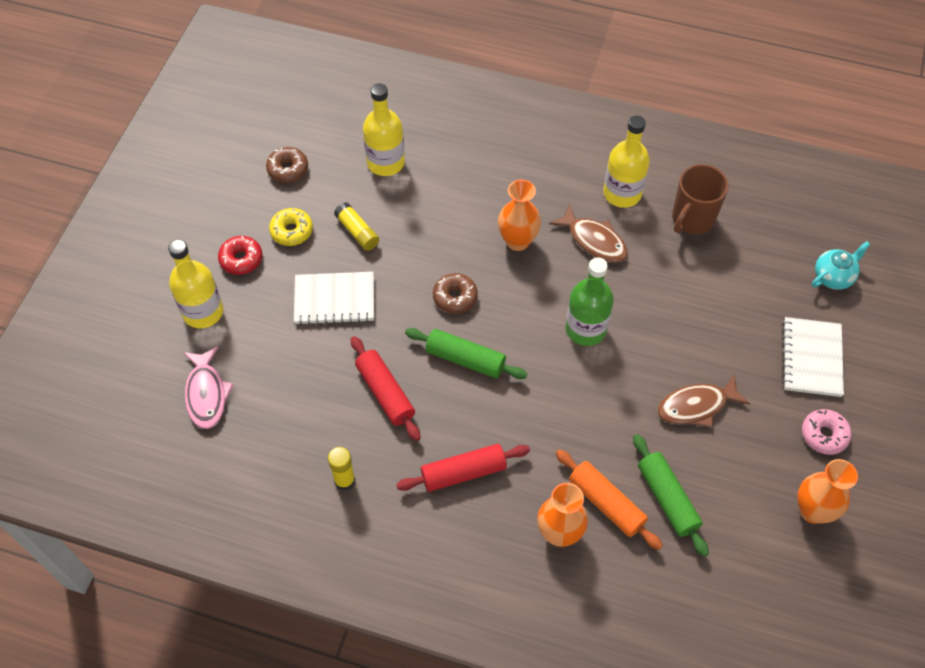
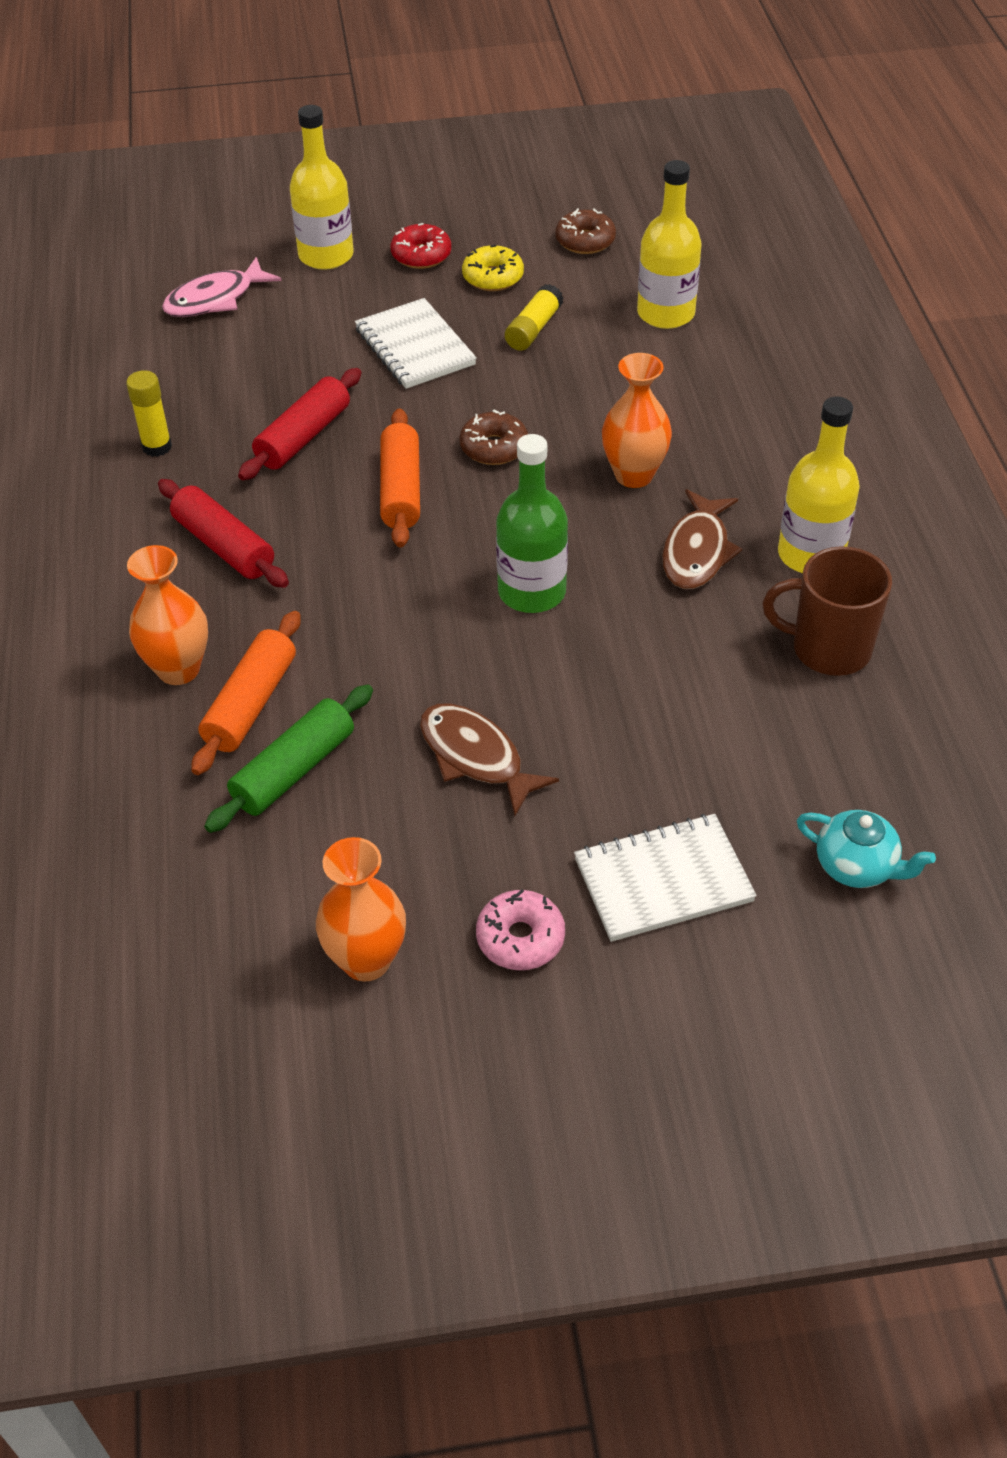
camera: 65 degrees right, 10 degrees down
(465, 359) = (401, 490): green rolling pin -> orange rolling pin

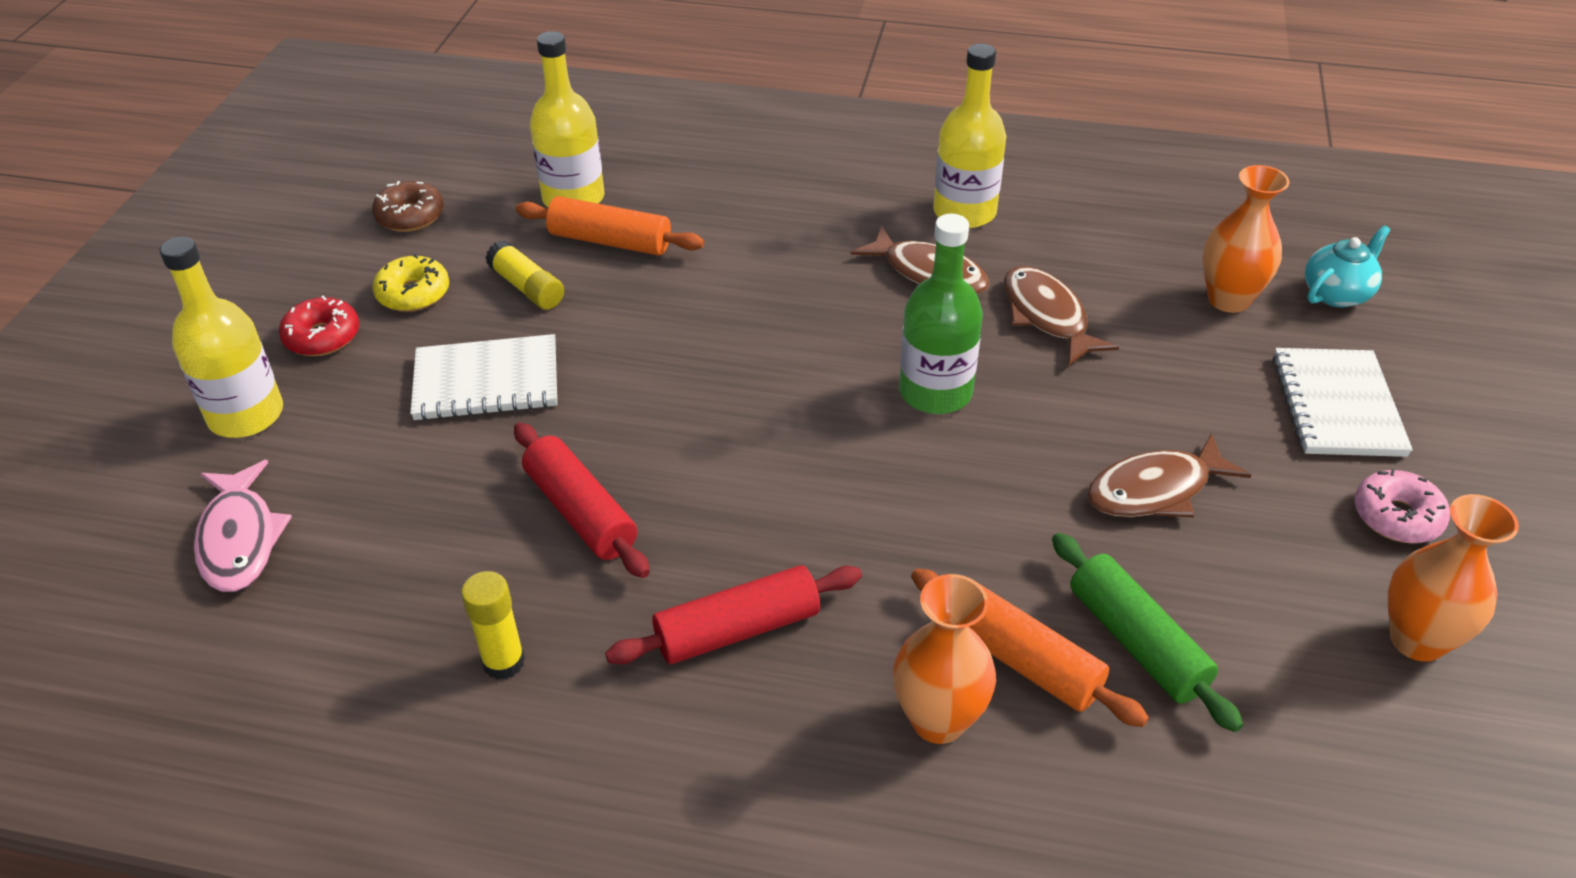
camera: 70 degrees left, 5 degrees down
(401, 490) = (726, 450): orange rolling pin -> orange rolling pin (610, 241)
(494, 447) = (700, 364): brown donut -> none
(634, 475) = (801, 282): orange vase -> orange vase (1228, 299)
(680, 644) = (1047, 316): none -> brown fish
(828, 649) = (1085, 236): brown mug -> none

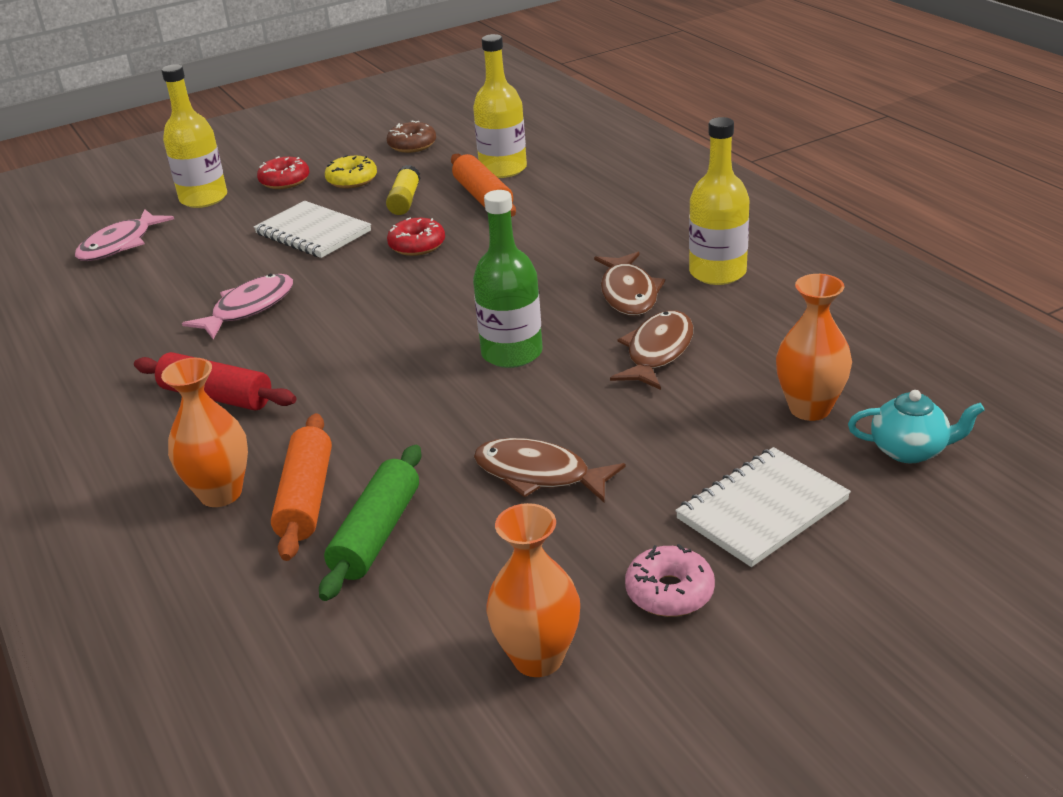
camera: 50 degrees right, 10 degrees down
(504, 662) = (116, 347): yellow glue stick -> none
(580, 512) = (248, 308): red rolling pin -> pink fish
(638, 332) = (417, 245): none -> red donut

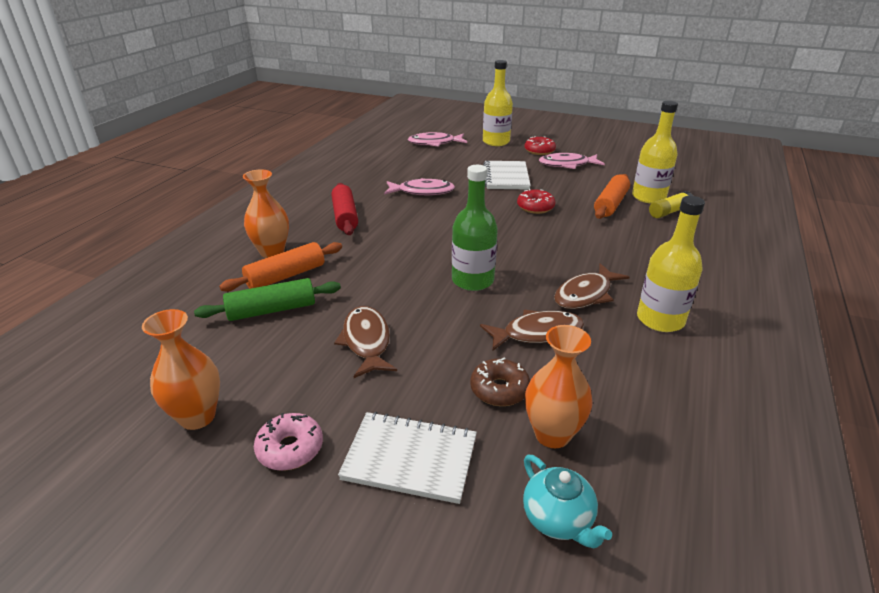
camera: 50 degrees right, 0 degrees up
(352, 180) = (567, 165): yellow donut -> pink fish
(405, 200) = (571, 185): yellow glue stick -> yellow glue stick (669, 212)
(412, 145) = (626, 164): brown donut -> brown donut (499, 389)

